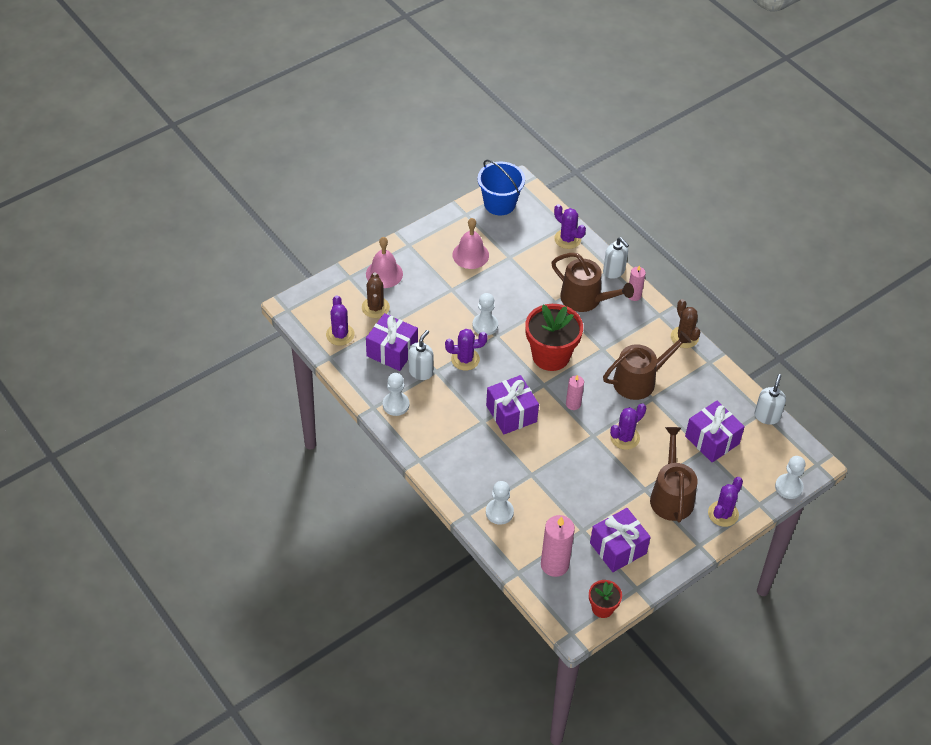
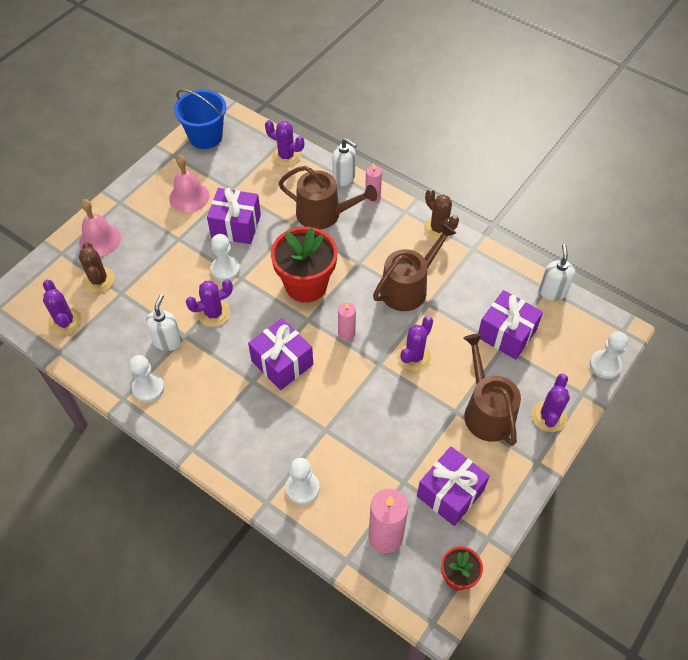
camera: 15 degrees left, 5 degrees up
(392, 351) = (129, 325): purple gift -> purple gift (236, 226)

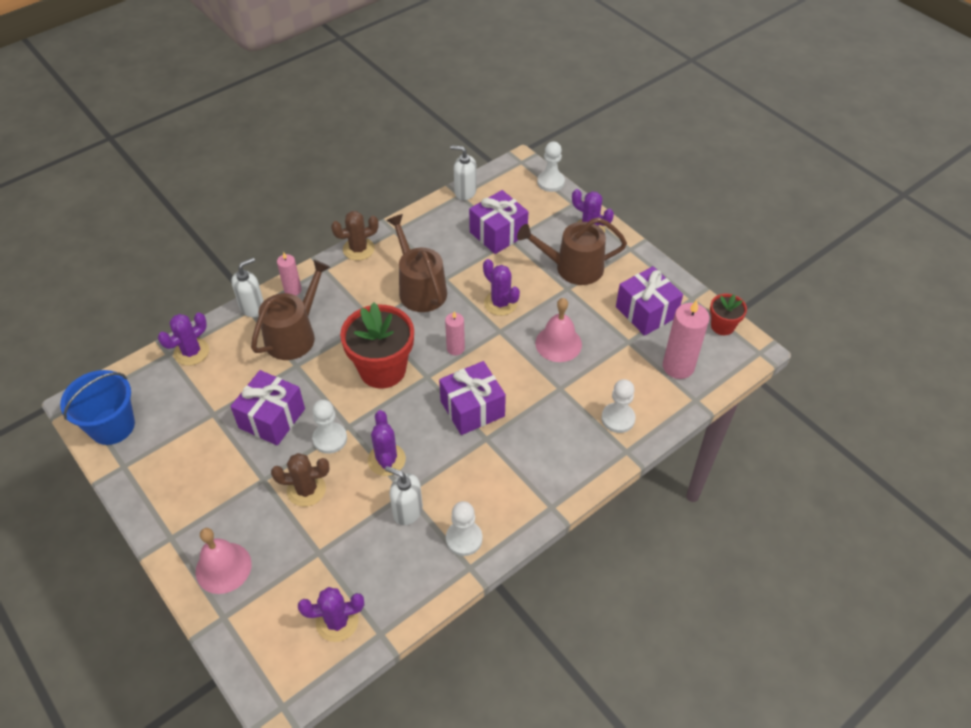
camera: 75 degrees left, 5 degrees down
(99, 280) = (288, 575): brown cactus -> brown cactus (306, 490)
(189, 197) = (202, 458): pink bell -> pink bell (558, 343)

